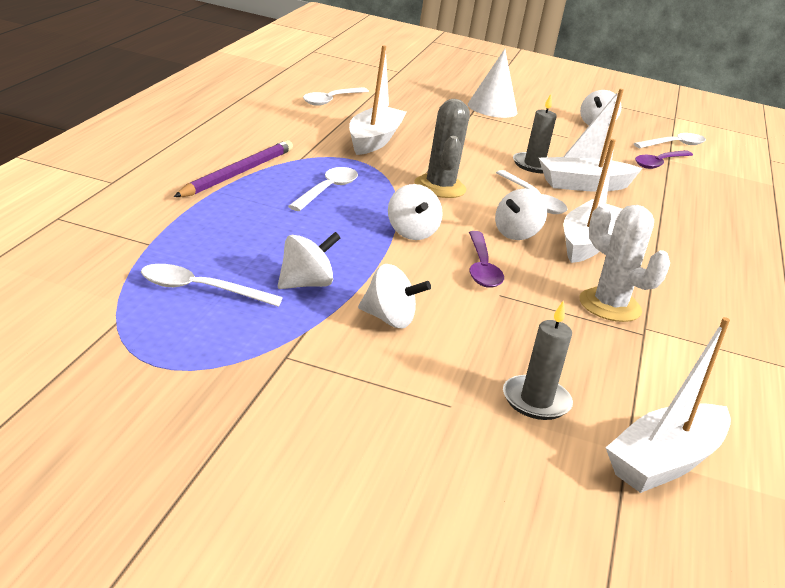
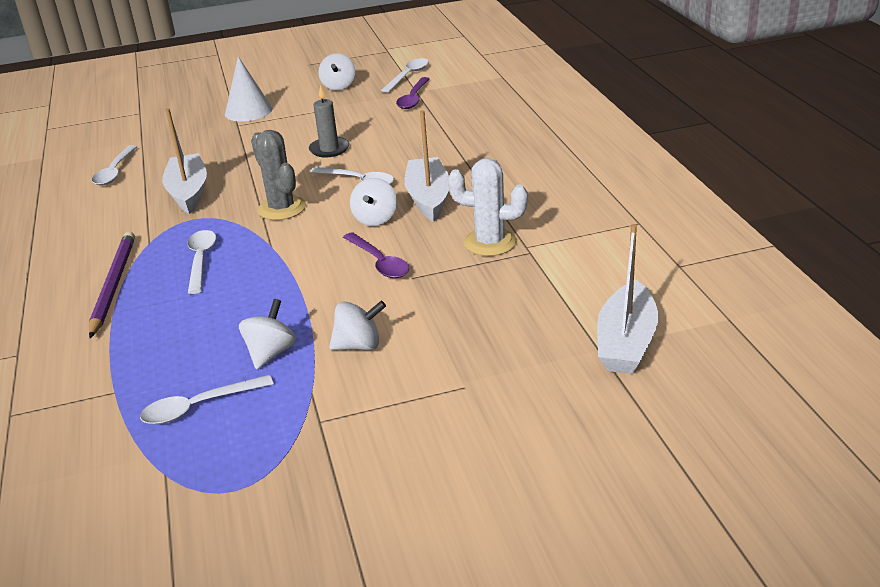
camera: 25 degrees left, 5 degrees up
(411, 233) = (301, 262): white spinning top -> none
(536, 401) = (513, 348): grey candle -> none
(584, 185) = (381, 148): white boat -> none

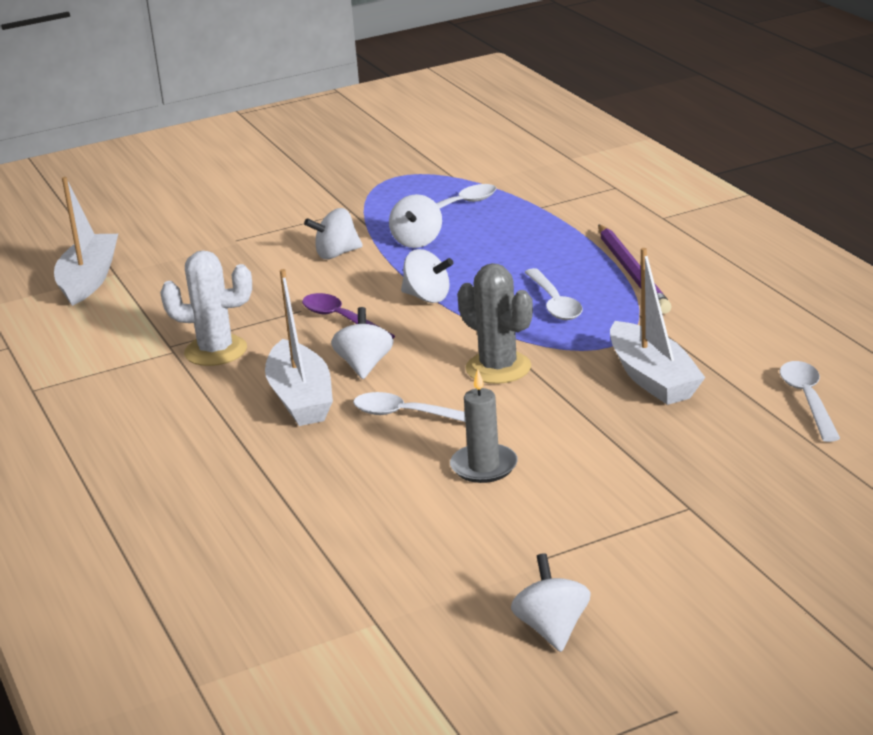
camera: 170 degrees right, 5 degrees down
(248, 111) = (696, 542): white cone -> none
(298, 278) = (427, 297): none -> white spinning top
(408, 76) = (407, 674): white spoon -> none
(413, 99) = (376, 598): purple spoon -> none

